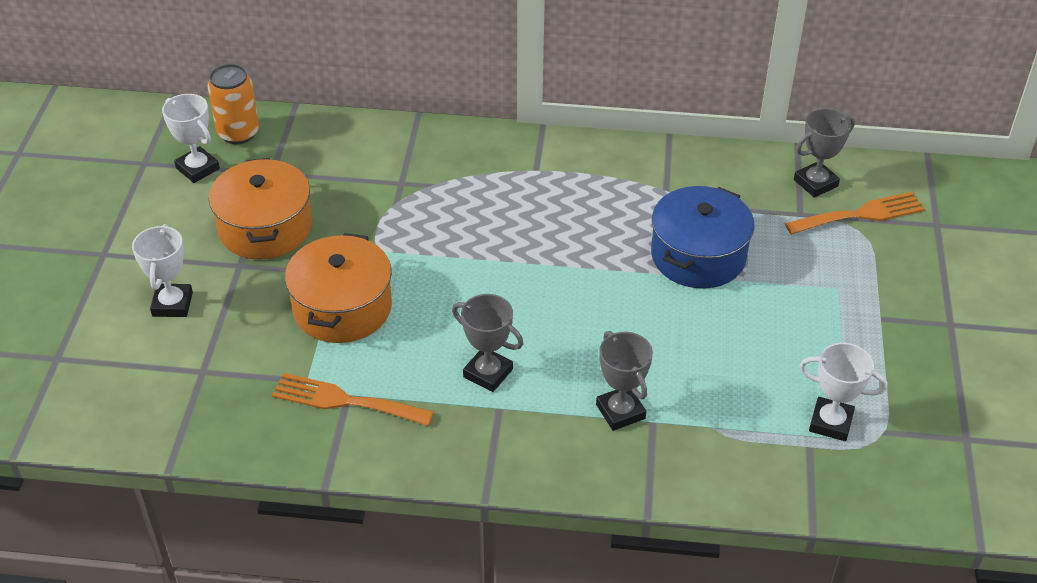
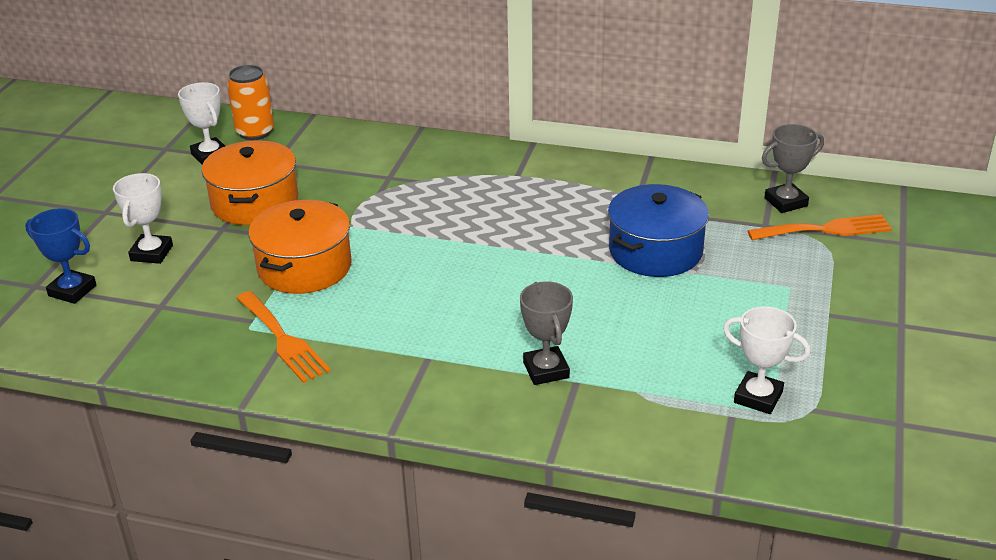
camera: 10 degrees right, 10 degrees down
(101, 360) = (72, 290): none -> blue trophy
(345, 401) = (283, 340): orange fork -> orange fork turned 150 degrees counterclockwise
(488, 373) = (425, 328): grey trophy -> none

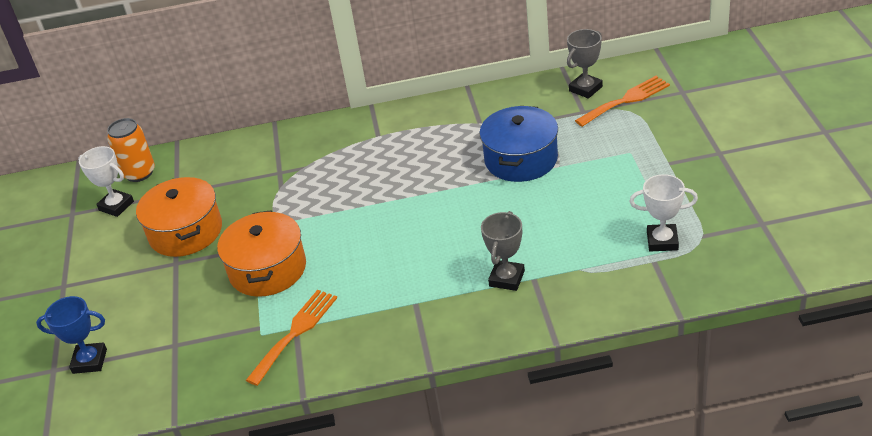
camera: 20 degrees left, 5 degrees up
(151, 253) = (132, 305): white trophy -> none
(283, 340) = (295, 333): orange fork -> orange fork turned 90 degrees counterclockwise
(546, 370) = (507, 278): grey trophy -> grey trophy turned 60 degrees clockwise

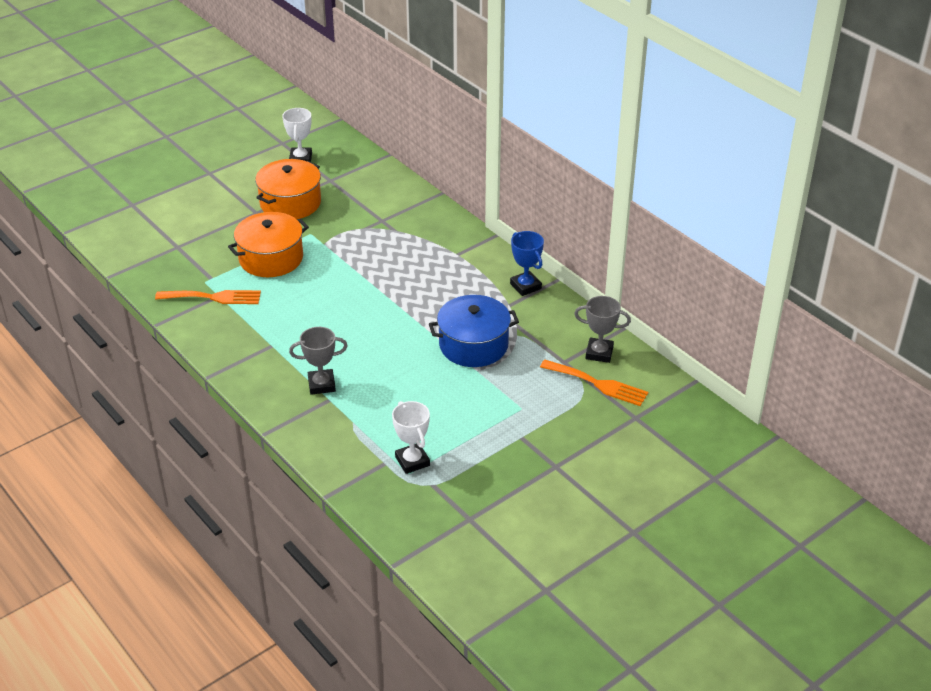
camera: 55 degrees right, 0 degrees up
(90, 361) = (146, 216): blue trophy -> blue trophy (525, 286)
(139, 173) = (342, 153): orange can -> none

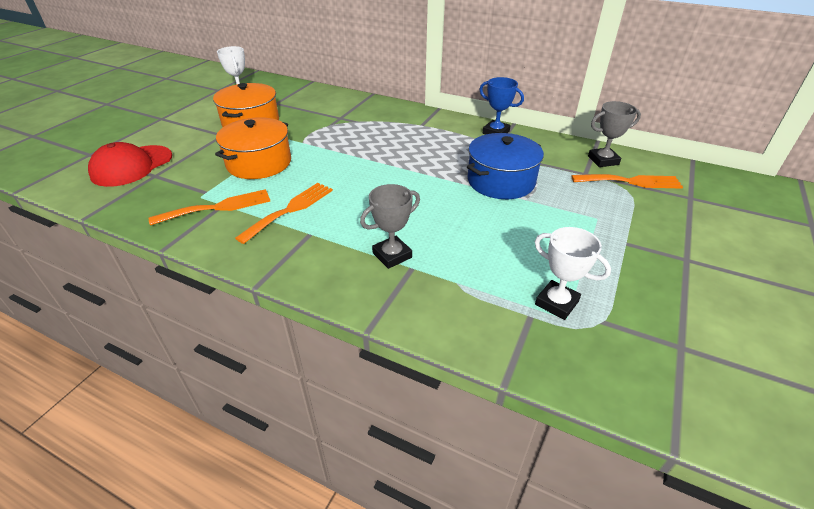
camera: 25 degrees left, 0 degrees up
(162, 230) = (132, 166): none -> red cap
(269, 318) = (290, 210): none -> orange fork

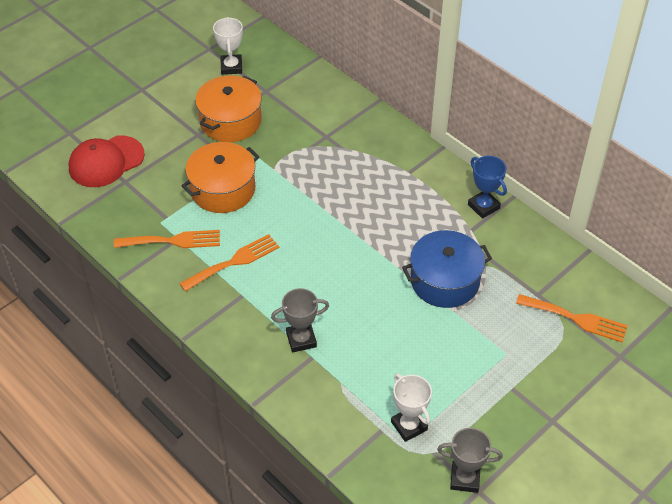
camera: 20 degrees right, 10 degrees up
(603, 160) = (570, 281): grey trophy -> grey trophy (465, 478)

